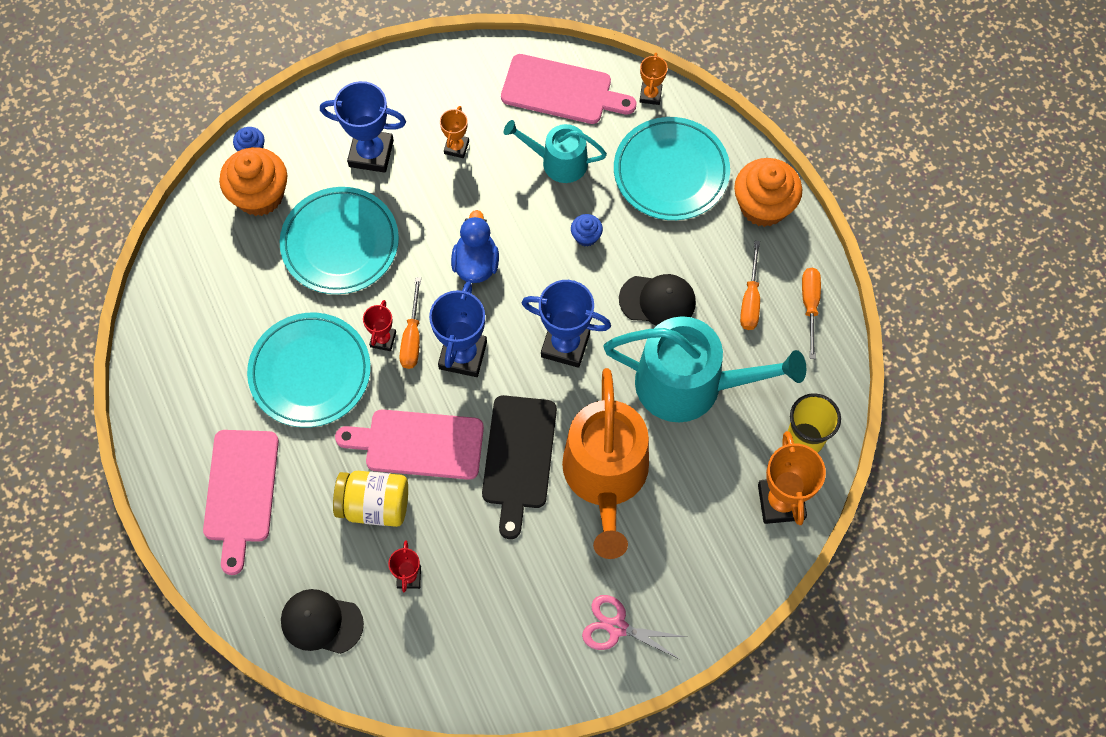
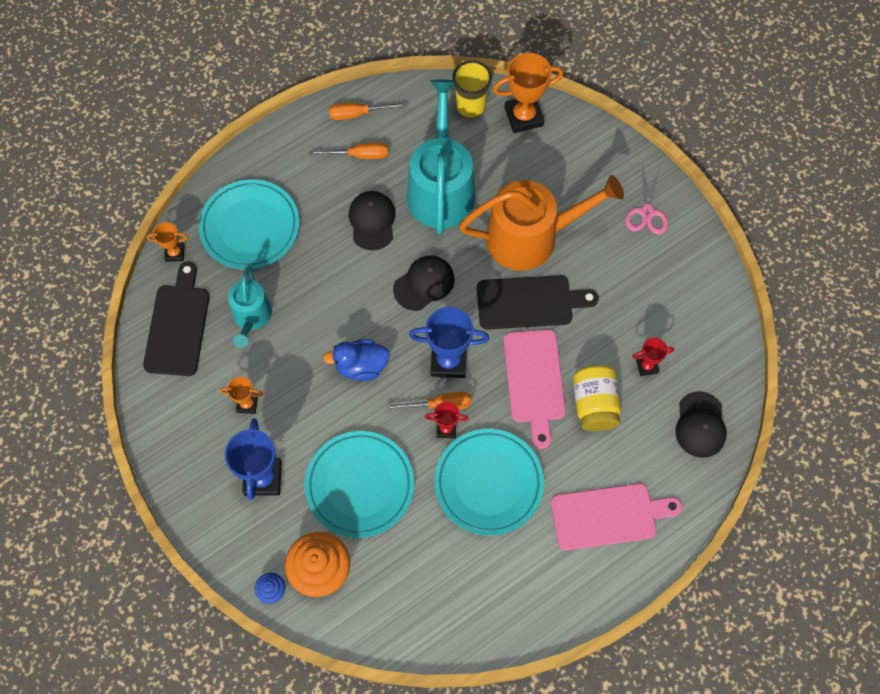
camera: 100 degrees left, 0 degrees up
(561, 91) = (178, 325): pink cutting board -> black cutting board
(565, 345) = (424, 283): blue trophy -> black cap
(586, 236) = (321, 283): blue cupcake -> none
(763, 206) = (273, 155): orange cupcake -> none

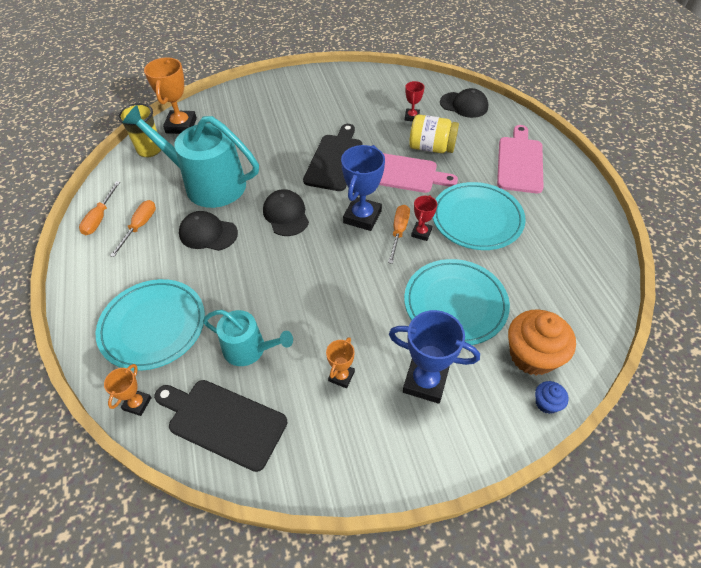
camera: 70 degrees left, 15 degrees down
(361, 366) = (341, 275): blue duck -> none
(530, 237) = (282, 146): orange watering can -> none
(647, 212) = (297, 89): pink scissors -> none

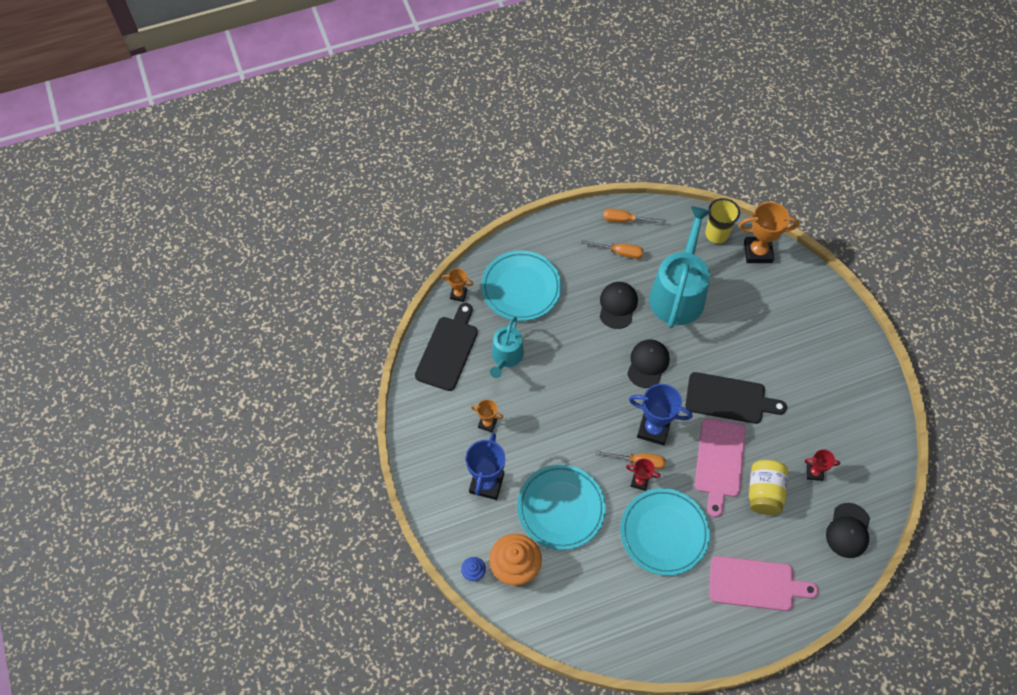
camera: 85 degrees right, 10 degrees up
(286, 215) = (648, 364): black cap -> black cap turned 45 degrees counterclockwise

